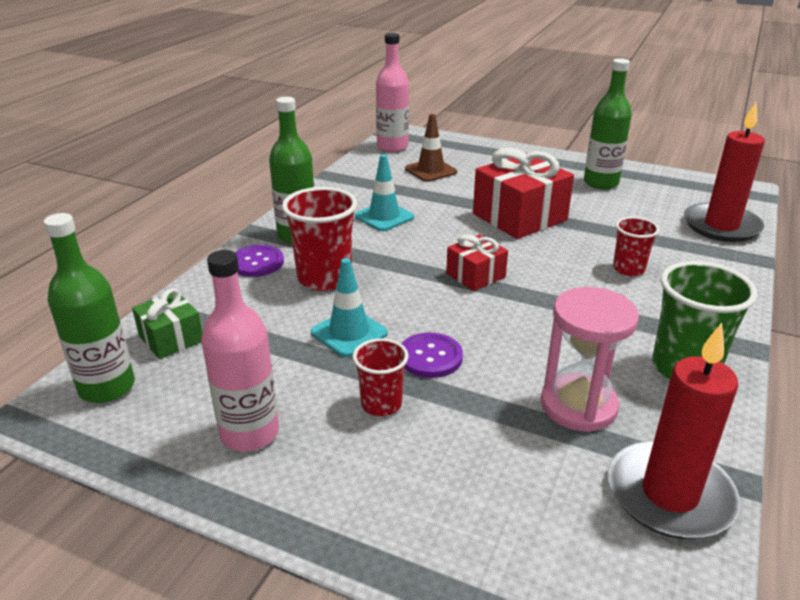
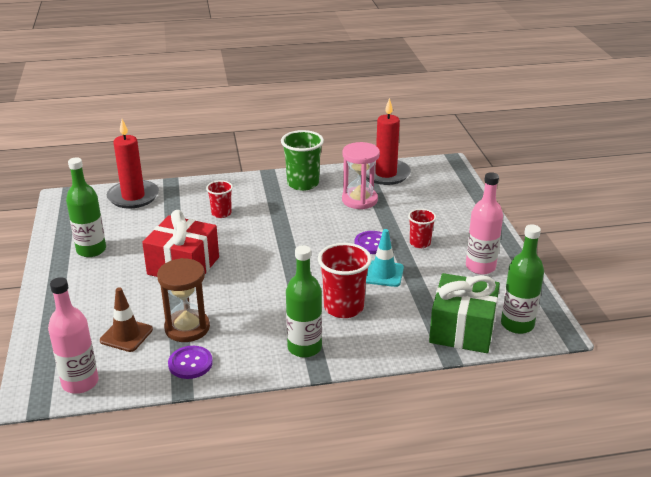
camera: 125 degrees left, 0 degrees up
(171, 338) = (462, 329): green gift -> green gift, size x1.82
(257, 262) = (357, 345): purple button -> purple button (190, 363)
(384, 217) = (237, 321): turquoise traffic cone -> none
(406, 194) = (187, 328): none -> brown hourglass
(475, 275) = (280, 257): red gift -> none

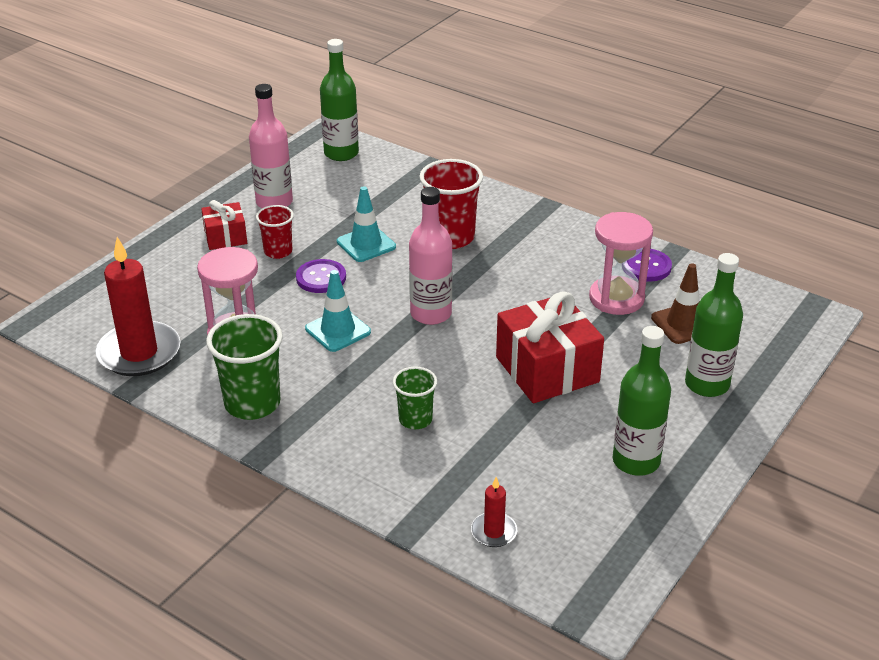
camera: 135 degrees left, 5 degrees up
(80, 382) = (762, 303): pink bottle -> pink bottle (431, 314)
(133, 197) = (494, 532): red candle -> red candle, size x0.48
(187, 328) = (616, 298): brown hourglass -> pink hourglass
(221, 213) = (415, 419): red cup -> green cup
(304, 347) = (532, 227): green bottle -> green bottle (707, 384)
(318, 226) = (338, 330): none -> turquoise traffic cone
(460, 234) = (225, 237): none -> red gift
(462, 329) = (387, 172): green gift -> none

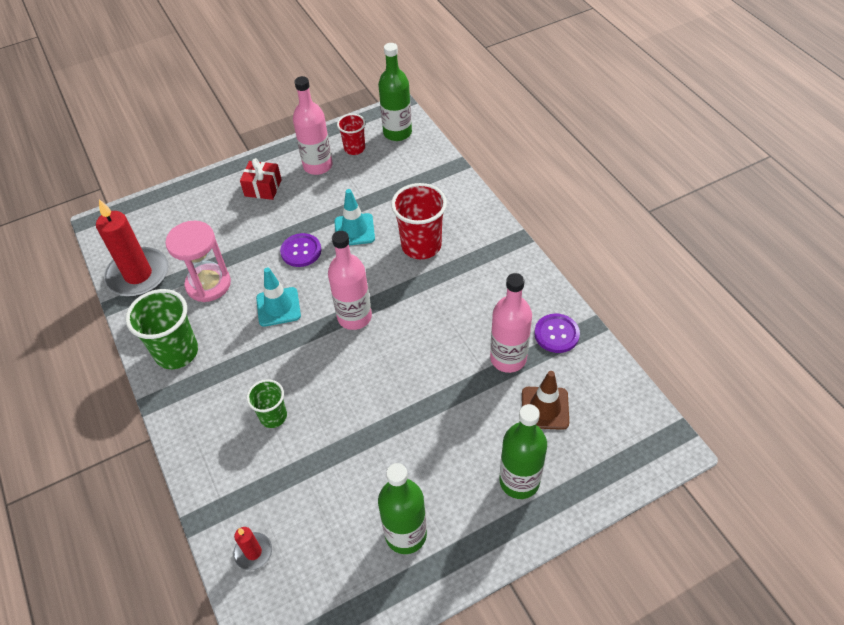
camera: 30 degrees right, 15 degrees up
(278, 251) = (289, 214): red cup -> red cup (354, 148)
(547, 369) = (402, 409): red gift -> none
(616, 298) = (508, 358): pink hourglass -> pink bottle

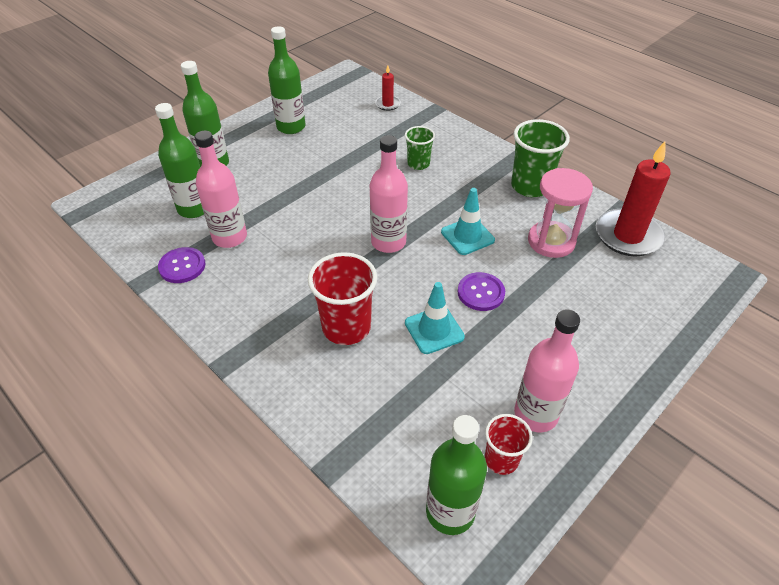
camera: 160 degrees right, 5 degrees down
(263, 188) = (583, 362): red gift -> none
(545, 408) = (194, 208): brown traffic cone -> green bottle

